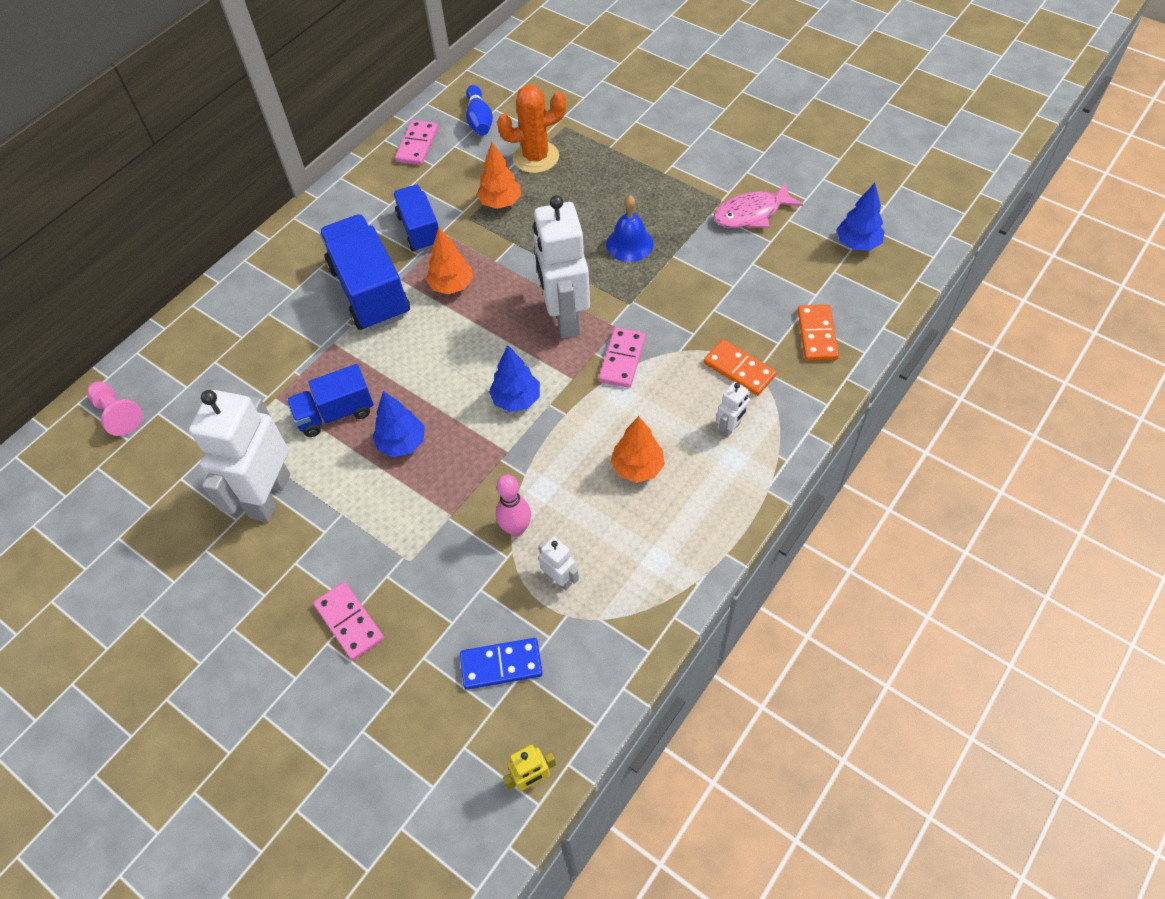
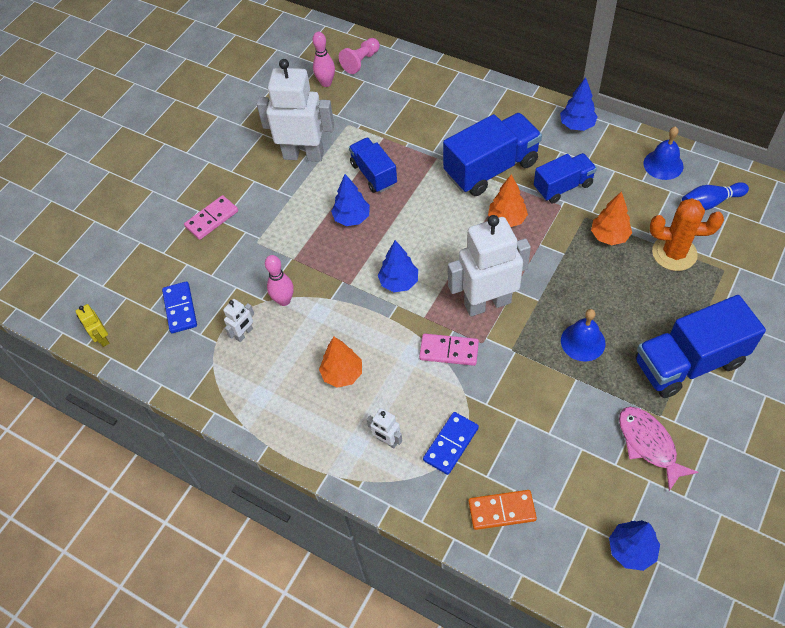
camera: 85 degrees right, 0 degrees up
(140, 460) = (326, 83): none -> pink bowling pin
(333, 205) = (577, 125): none -> blue tree
(417, 145) = (663, 164): pink domino -> blue bell
(536, 157) = (674, 253): orange cactus -> orange cactus turned 60 degrees counterclockwise
(666, 170) = (688, 362): none -> blue truck
(739, 369) = (451, 444): orange domino -> blue domino

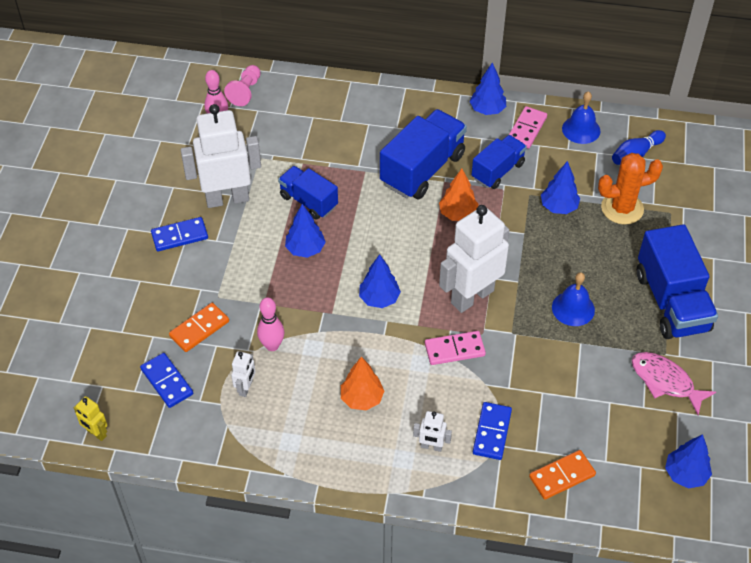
camera: 25 degrees left, 5 degrees down
(212, 219) = (159, 285): pink domino -> pink domino (527, 129)
(228, 268) = (199, 329): none -> orange domino
(248, 179) = (180, 236): none -> blue domino
(609, 236) = (558, 207): orange tree -> blue tree
(688, 362) = (671, 302): blue truck -> blue truck turned 60 degrees counterclockwise

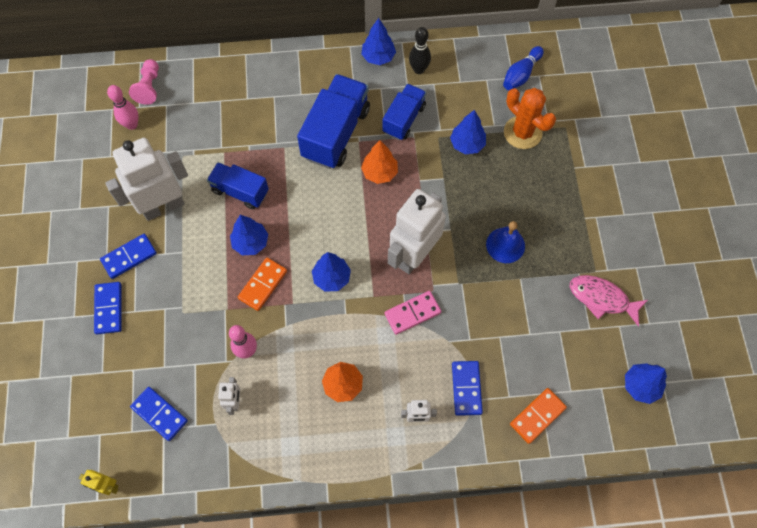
camera: 15 degrees left, 15 degrees up
(145, 277) = (109, 308): none -> blue domino
(199, 329) = (174, 351): orange domino -> orange domino (262, 285)
(527, 129) = (419, 69): pink domino -> black bowling pin
(581, 129) = (466, 59): blue bell -> none
(622, 208) = (522, 132): orange cactus -> orange cactus turned 75 degrees clockwise
(671, 302) = (588, 217): blue truck -> none

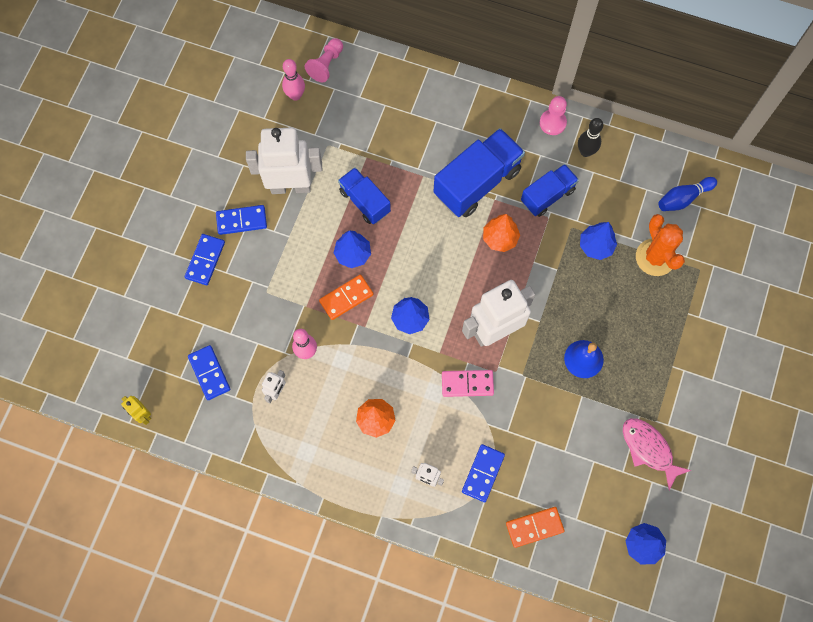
camera: 25 degrees right, 5 degrees up
(378, 57) = (552, 123): blue tree -> pink pawn

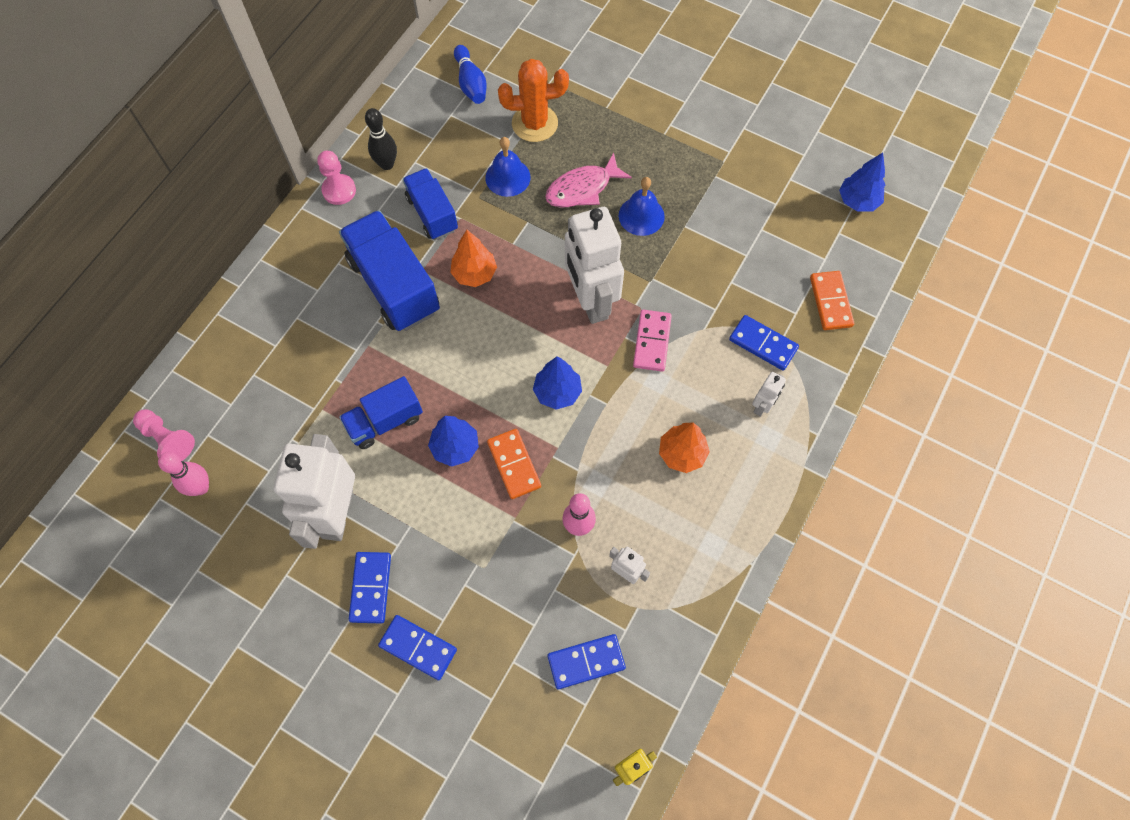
camera: 80 degrees left, 5 degrees down
(596, 246) = (507, 177): blue tree -> blue bell
(649, 449) = (754, 174): pink fish -> pink fish (582, 189)

